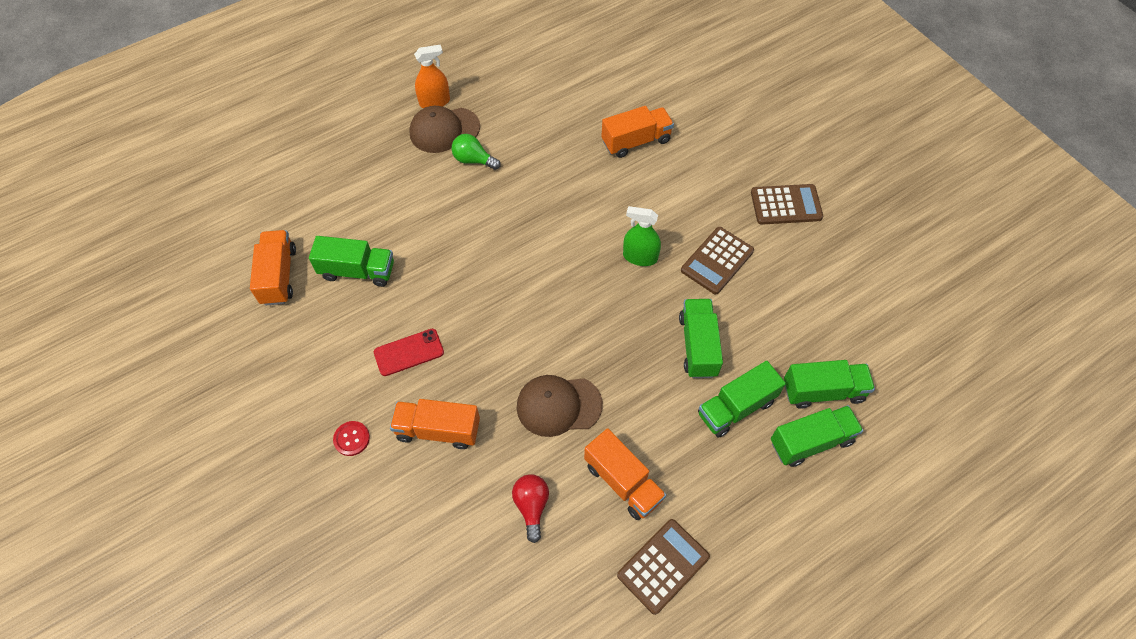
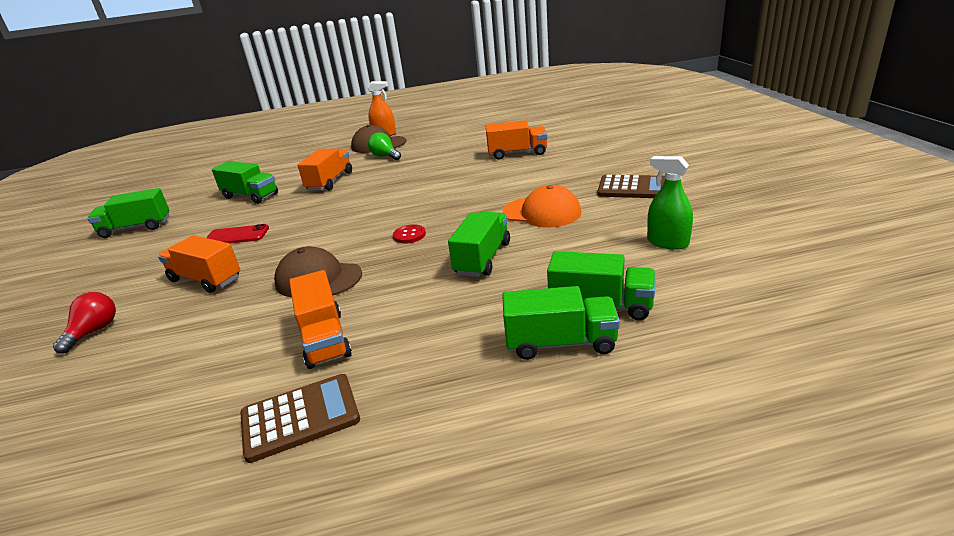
camera: 25 degrees right, 30 degrees down
(279, 276) = (199, 194): orange truck -> orange truck (330, 181)
(351, 439) = (139, 275): red button -> red button (409, 235)
(531, 506) = (223, 341): red light bulb -> red light bulb (94, 331)
(640, 257) = (471, 205): green spray bottle -> green spray bottle (667, 242)
(717, 261) = (541, 212): brown calculator -> orange cap
(736, 408) = (490, 304): green truck -> green truck (136, 228)

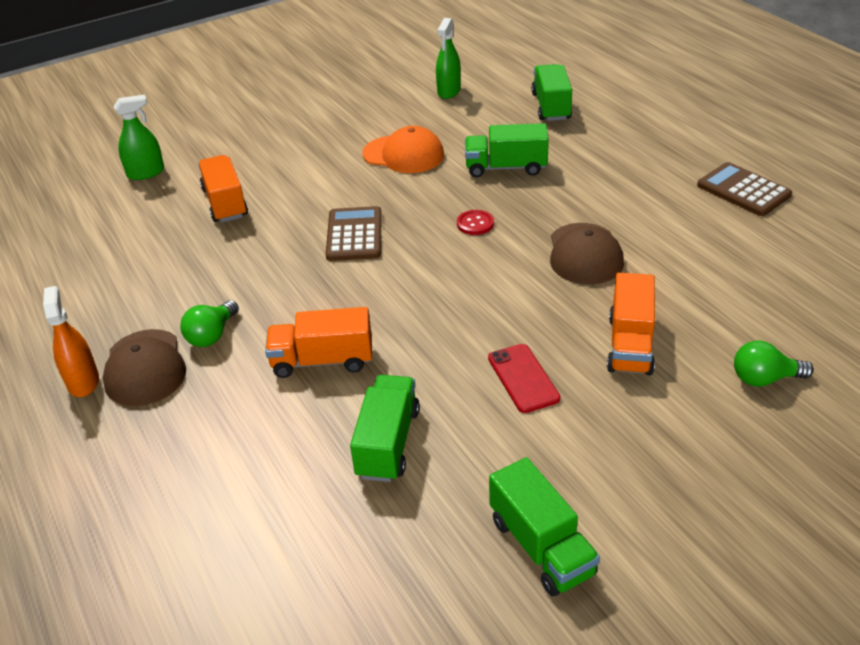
camera: 110 degrees left, 10 degrees up
(94, 331) = (764, 379): red light bulb -> green light bulb
(325, 339) = (664, 212): orange truck -> none
(541, 212) = (403, 155): orange cap -> orange cap turned 105 degrees clockwise
(560, 343) = (602, 114): green truck -> none
(574, 131) = (146, 173): none -> green spray bottle
(633, 188) = (340, 115): brown calculator -> brown calculator (354, 235)

